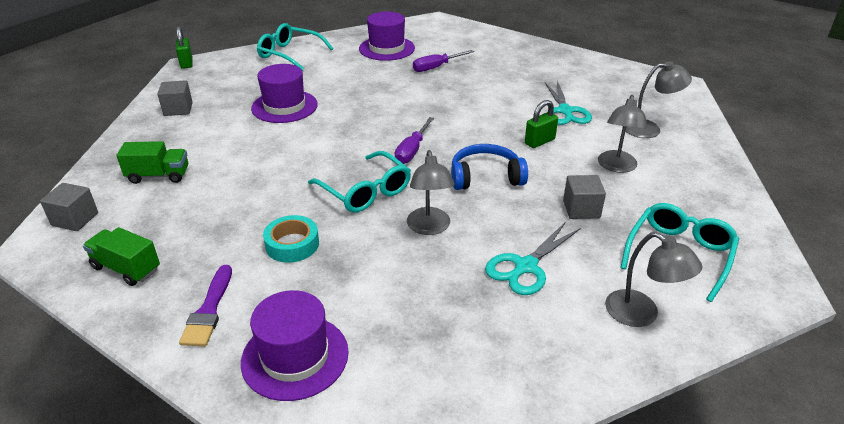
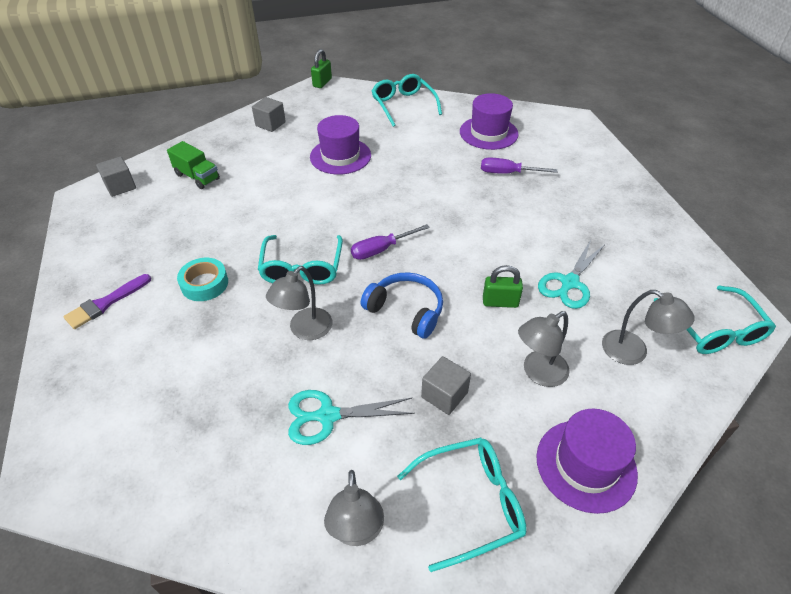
camera: 40 degrees right, 10 degrees up
(126, 268) = (103, 241): green truck -> none
(295, 356) = (105, 374): purple hat -> purple hat (586, 465)
(671, 98) = (714, 330): none -> turquoise glasses

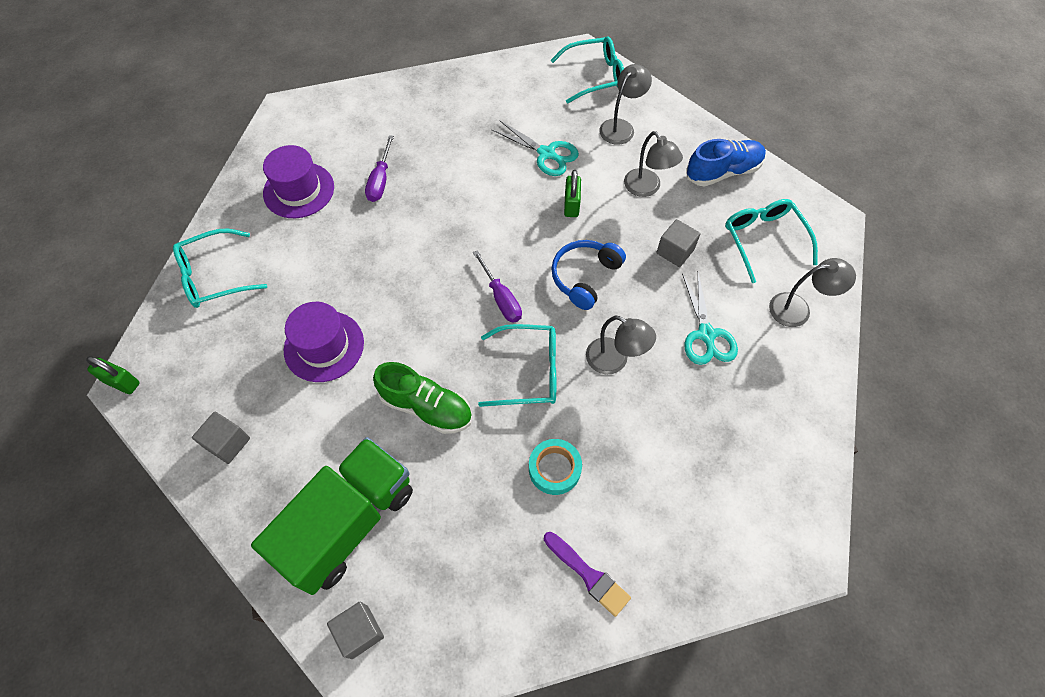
camera: 90 degrees left, 15 degrees up
(197, 177) = (348, 523): green truck -> green truck, size x2.04
(279, 209) = (426, 407): none -> green shoe
(586, 465) = (723, 172): purple hat -> blue shoe

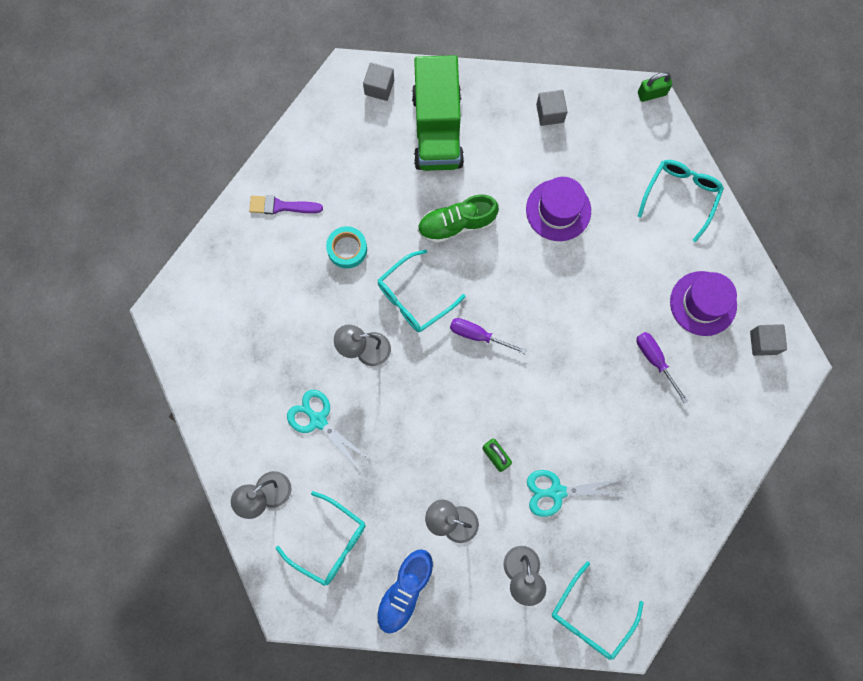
camera: 140 degrees right, 15 degrees up
(584, 277) = (435, 399): blue headphones -> none
(675, 251) = (388, 476): grey cube -> grey cube (763, 342)

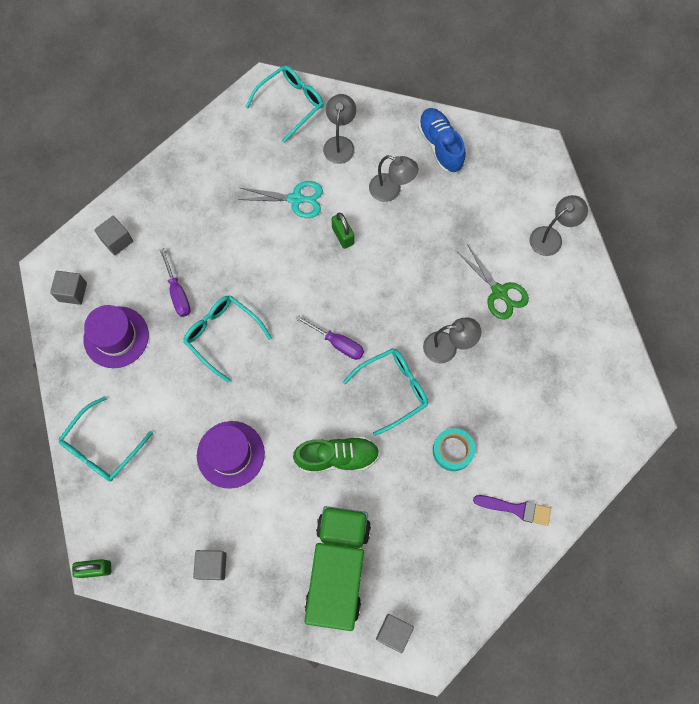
camera: 170 degrees left, 5 degrees down
(318, 420) = (499, 292): turquoise scissors -> green scissors
(329, 542) = (500, 192): turquoise glasses -> turquoise glasses (222, 335)
(405, 591) = (440, 146): blue shoe -> blue shoe turned 60 degrees counterclockwise
(737, 408) = (117, 240): none -> grey cube

